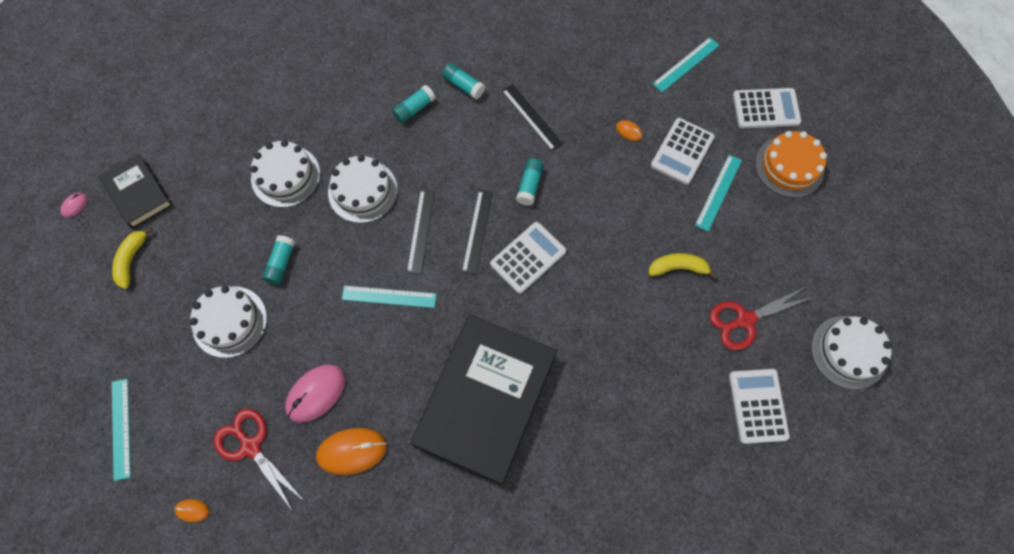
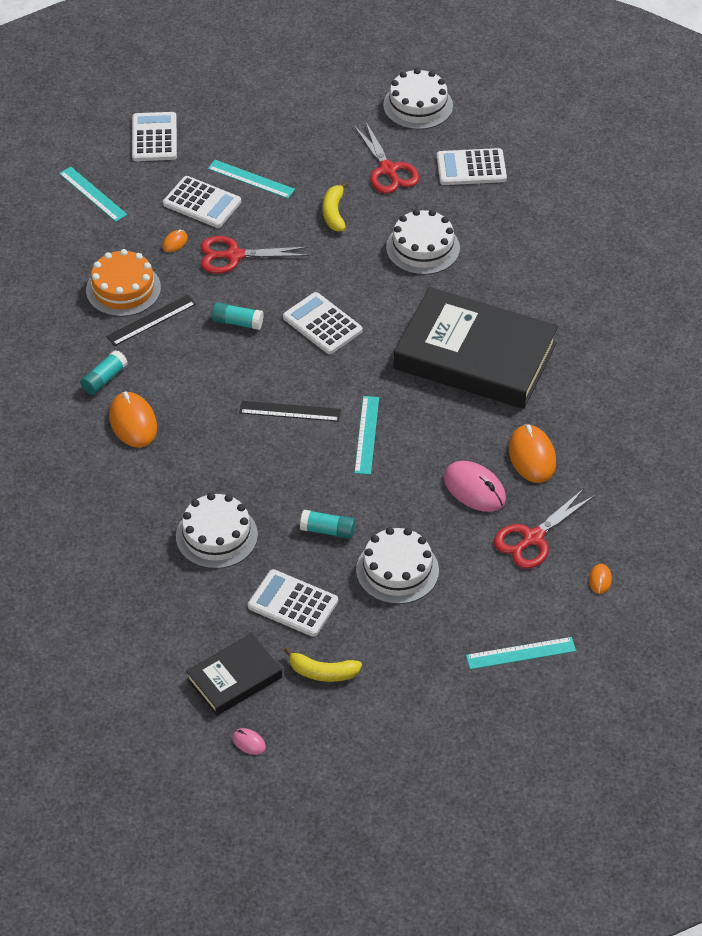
camera: 90 degrees left, 20 degrees down
(206, 236) = (293, 604): none -> white calculator
(363, 191) = (239, 464): white cake -> white cake (423, 248)
(414, 109) = (133, 422): turquoise glue stick -> orange mouse
(477, 231) = (291, 364): black ruler -> none
(614, 180) = (234, 256): none -> red scissors
(789, 166) = (223, 126): orange cake -> orange cake (123, 289)

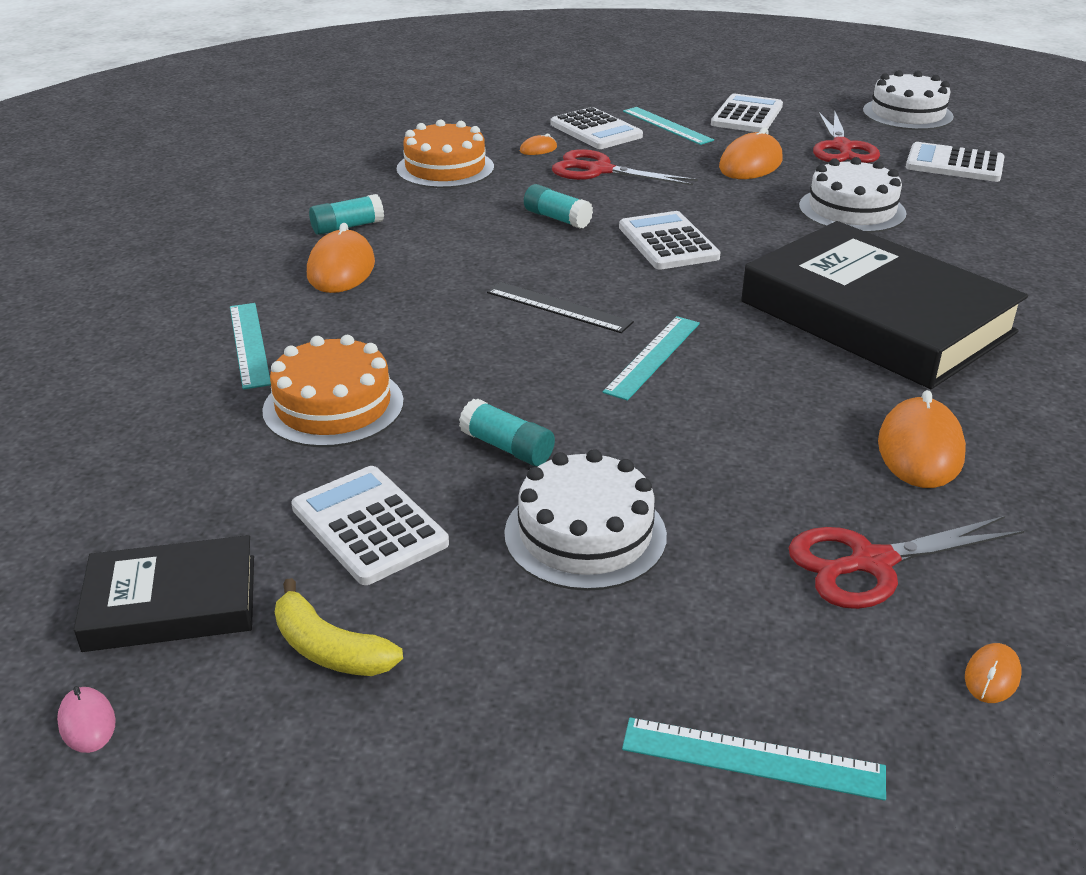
camera: 25 degrees right, 15 degrees down
(93, 194) = (481, 105): turquoise ruler -> turquoise ruler (249, 344)
(151, 320) = (453, 195): black ruler -> none
(154, 137) = (583, 85): white calculator -> white calculator (747, 115)
(216, 536) = (333, 406): white cake -> orange cake
(334, 213) = (750, 164): yellow banana -> orange mouse
(474, 489) = (793, 464): pink mouse -> none

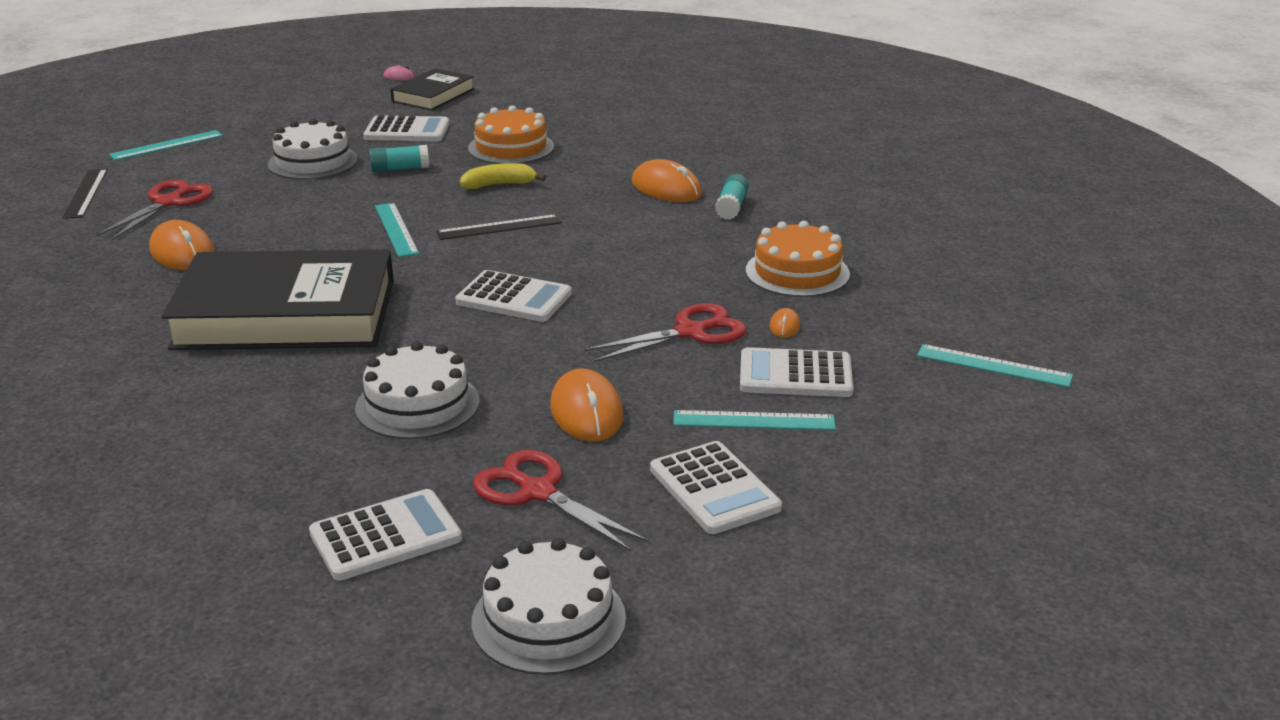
camera: 130 degrees right, 5 degrees down
(249, 344) = (610, 146): turquoise ruler -> turquoise ruler (993, 366)
(330, 649) = (356, 109): yellow banana -> yellow banana (499, 185)
(557, 218) = (625, 276): turquoise glue stick -> none
(992, 676) = (85, 193): orange mouse -> black ruler

